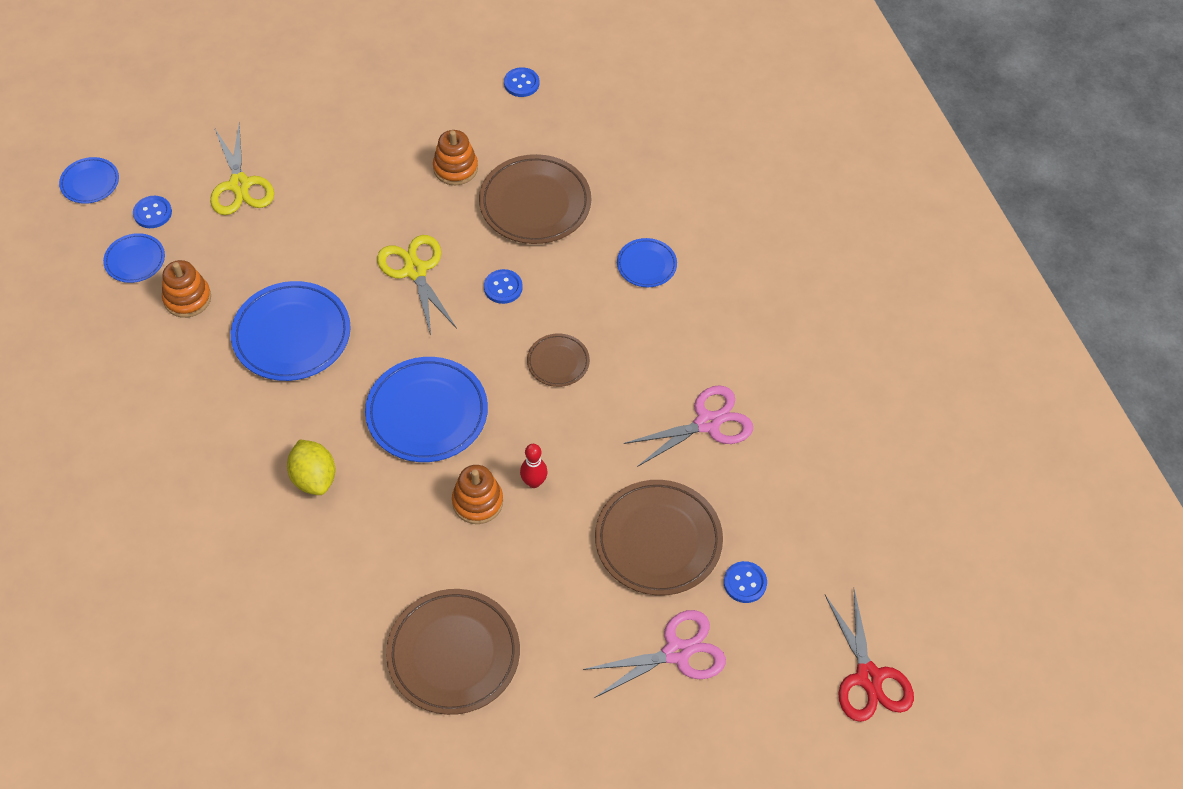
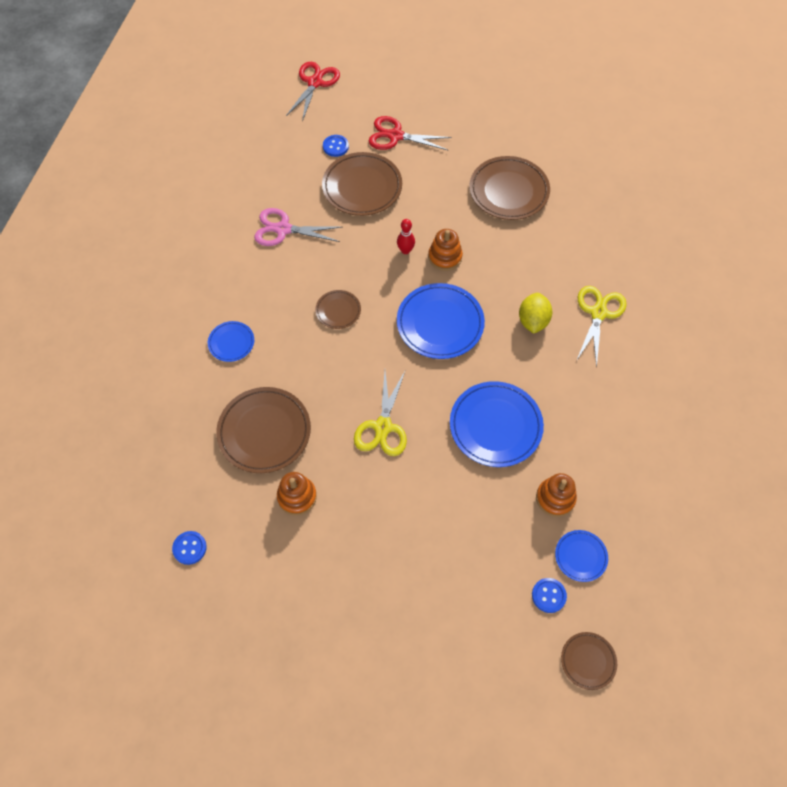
camera: 145 degrees left, 5 degrees up
(90, 183) = (588, 661): blue plate -> brown plate
(240, 185) = (467, 582): yellow scissors -> yellow scissors (598, 313)
(503, 287) = (334, 380): blue button -> none
(677, 652) = (395, 136): pink scissors -> red scissors

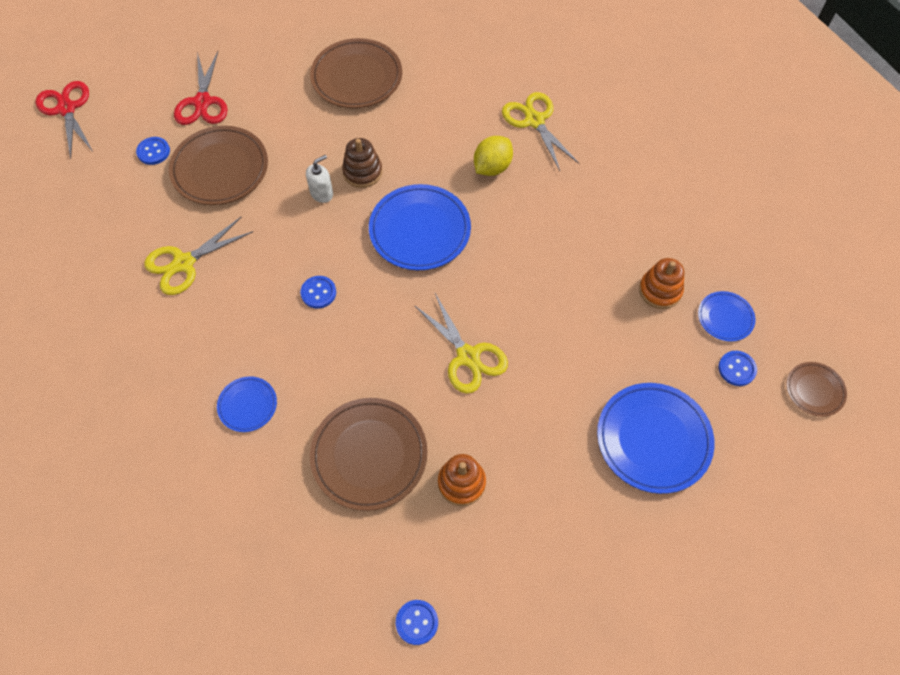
camera: 45 degrees left, 0 degrees up
(283, 229) = (184, 263): pink scissors -> yellow scissors
(338, 311) = (318, 293): brown plate -> blue button
(395, 136) = (202, 102): red scissors -> red scissors turned 60 degrees counterclockwise
(405, 250) = (322, 193): red bowling pin -> white soap dispenser
(445, 257) = (362, 172): orange stacking toy -> brown stacking toy
(495, 426) = (555, 275): blue plate -> blue plate (653, 439)
(533, 321) = (492, 167): yellow lemon -> yellow lemon turned 75 degrees clockwise

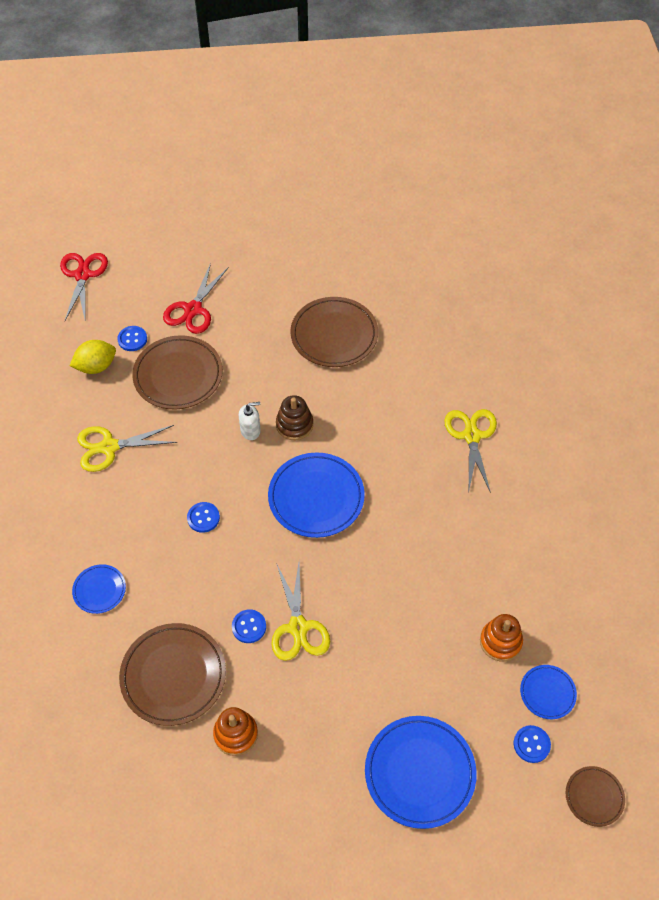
camera: 25 degrees right, 5 degrees down
(417, 622) = (140, 832): blue button -> blue button (249, 627)
(492, 167) = (410, 465): yellow lemon -> yellow lemon (96, 366)

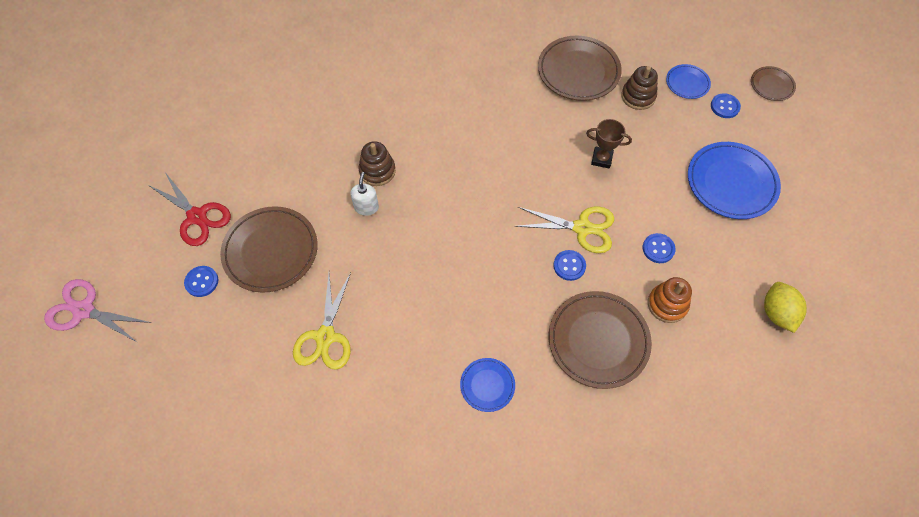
camera: 70 degrees left, 5 degrees up
(82, 275) = (84, 310): red scissors -> pink scissors
(96, 366) = (217, 325): yellow lemon -> yellow lemon (777, 313)
(203, 518) = (444, 272): blue button -> blue button (658, 249)
(316, 497) = (460, 177): blue plate -> none
(334, 335) = (295, 112): brown plate -> brown plate (578, 71)
(394, 624) = (601, 159): none -> brown trophy
(471, 436) = (449, 52): yellow scissors -> none
(500, 642) = (638, 96): orange stacking toy -> brown stacking toy

